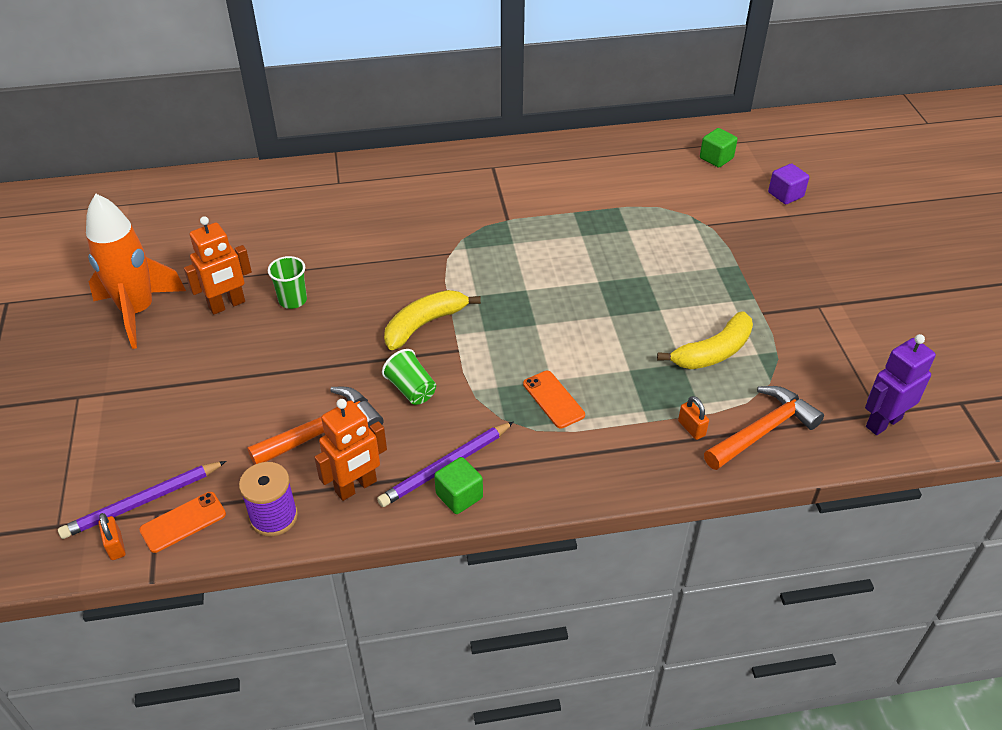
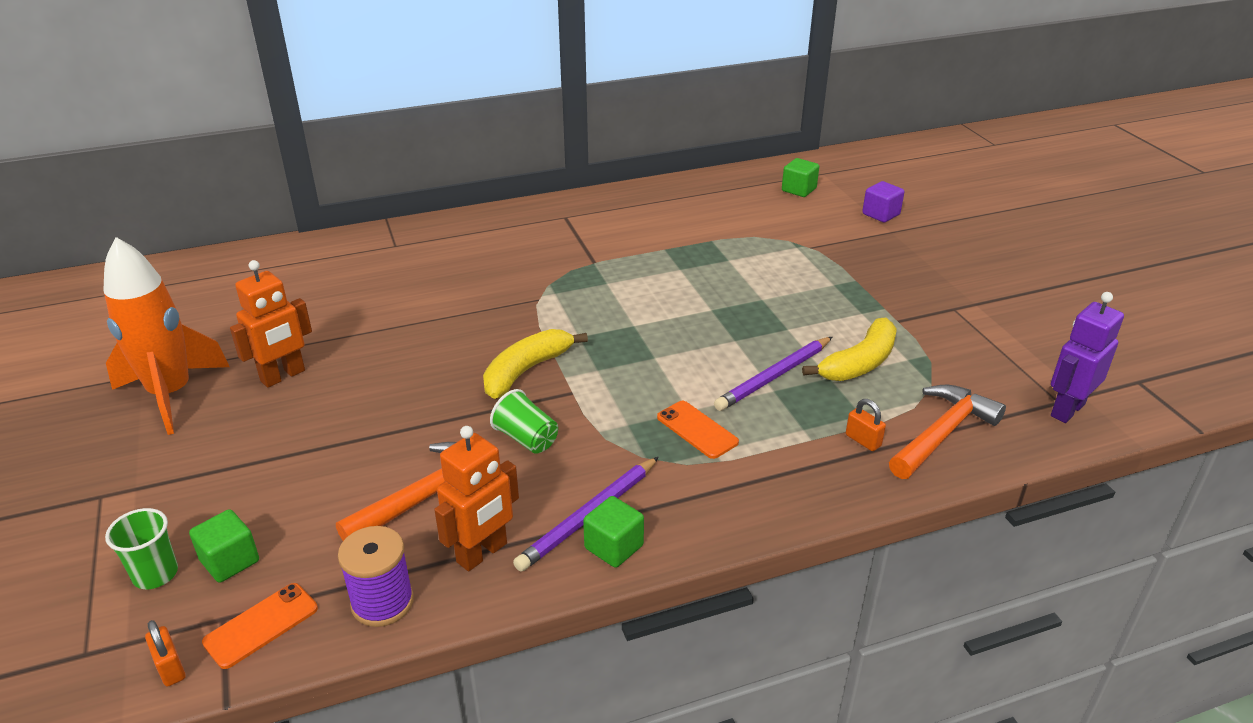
camera: 10 degrees left, 10 degrees down
(143, 502) = (202, 608): purple pencil -> purple pencil (774, 376)
(167, 466) = (230, 561): none -> green cube
(293, 300) = (363, 363): green cup -> green cup (155, 574)

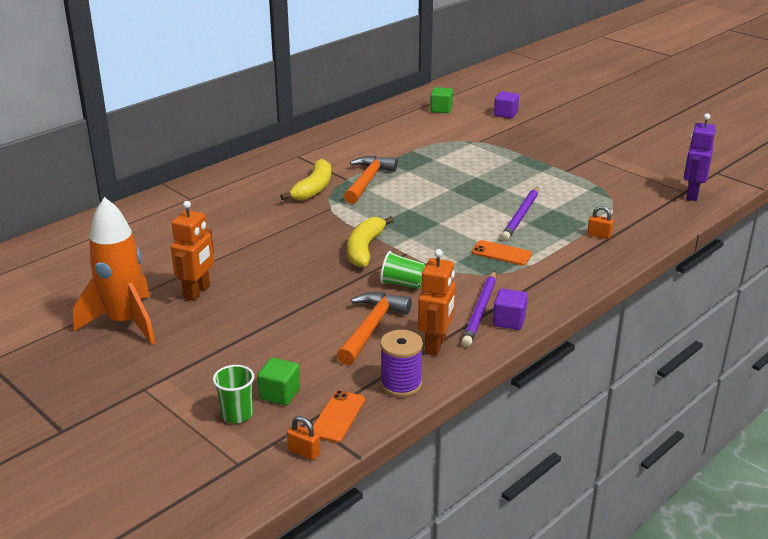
camera: 25 degrees left, 5 degrees down
(614, 547) = (509, 321): green cube -> purple cube
(859, 363) = (563, 197): yellow banana -> yellow banana (313, 188)
(942, 434) = (638, 221): orange hammer -> orange hammer (367, 181)

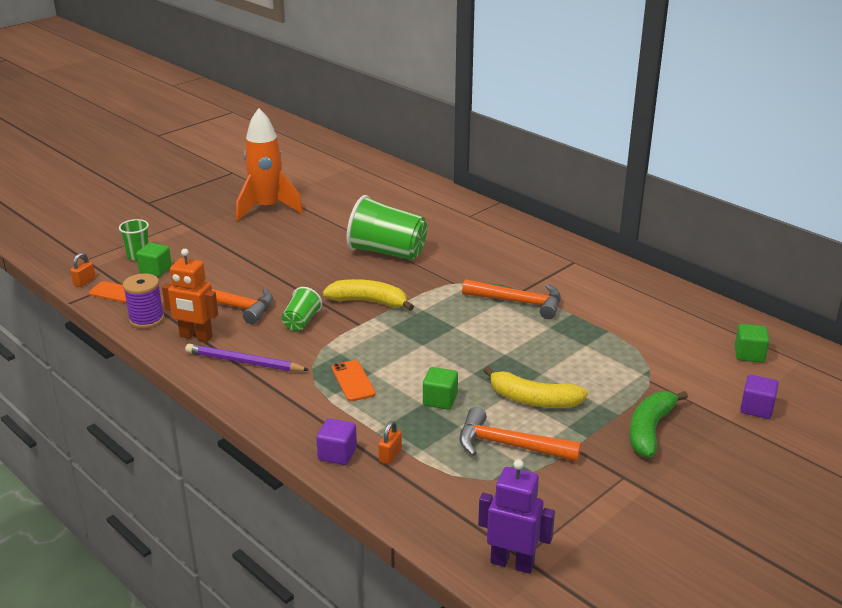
camera: 90 degrees right, 0 degrees up
(197, 292) = (305, 231): orange robot -> none
(262, 241) = (387, 252): none -> green cup
(313, 188) = (496, 273): yellow banana -> yellow banana (533, 400)
(501, 253) = (353, 381): orange phone -> orange phone turned 45 degrees counterclockwise
(509, 321) = (223, 377): purple cube -> purple cube (337, 454)
(521, 216) = (440, 400): purple pencil -> green cube
(539, 146) = (650, 430): none -> green banana
(571, 191) = (509, 445): none -> orange hammer

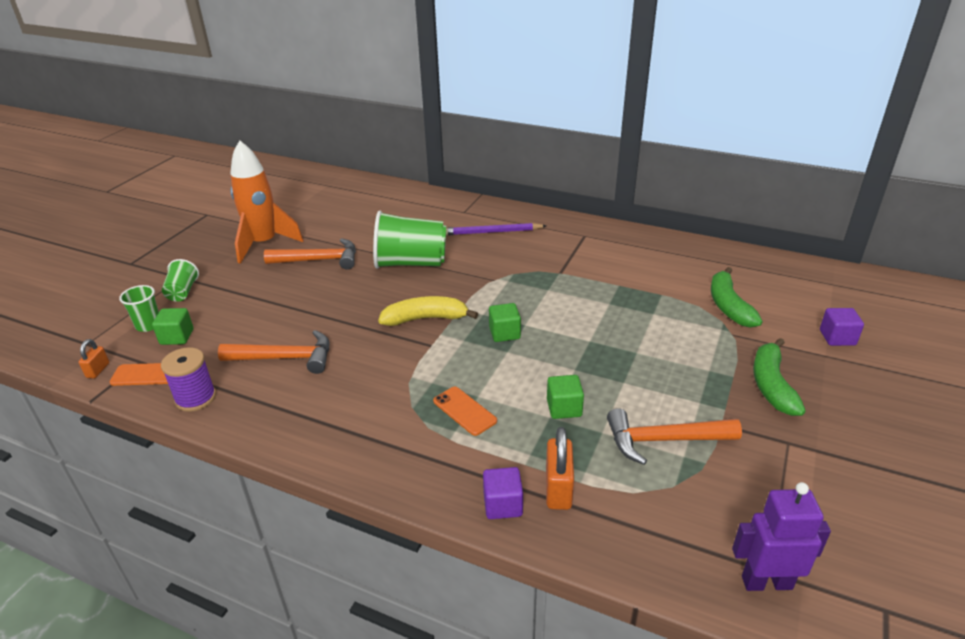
camera: 20 degrees left, 5 degrees up
(196, 337) = (264, 404): orange robot -> none
(244, 362) = (336, 421): purple pencil -> purple pencil (492, 232)
(301, 322) = (370, 357): green cup -> green cup (182, 292)
(390, 455) = (558, 489): orange padlock -> orange padlock, size x1.70
(518, 302) = (565, 285): orange hammer -> orange hammer (319, 260)
(533, 400) = (649, 383): yellow banana -> none
(668, 356) = (728, 306): none -> green banana
(749, 354) = (790, 288): green cube -> green cube (504, 333)

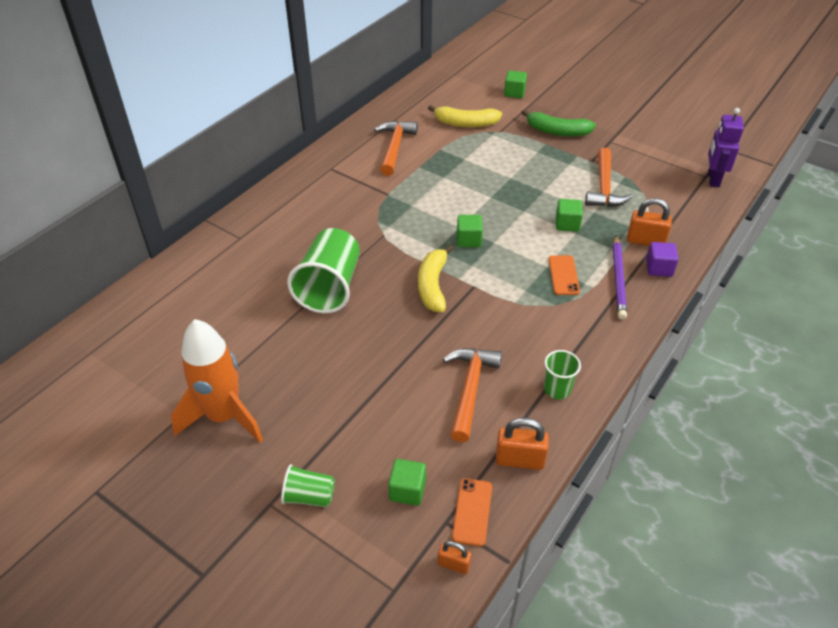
camera: 80 degrees left, 10 degrees up
(148, 325) = (373, 524): green cup -> green cup (557, 389)
(196, 398) = (519, 460): purple spool -> orange padlock
(319, 260) = (290, 362): orange hammer -> orange hammer (394, 147)
(464, 411) = (563, 275): orange phone -> orange phone turned 60 degrees counterclockwise
(492, 232) = (295, 224): purple pencil -> purple pencil (618, 279)
(728, 306) = (465, 123): green banana -> yellow banana
(837, 338) = (514, 93): purple cube -> green cube

